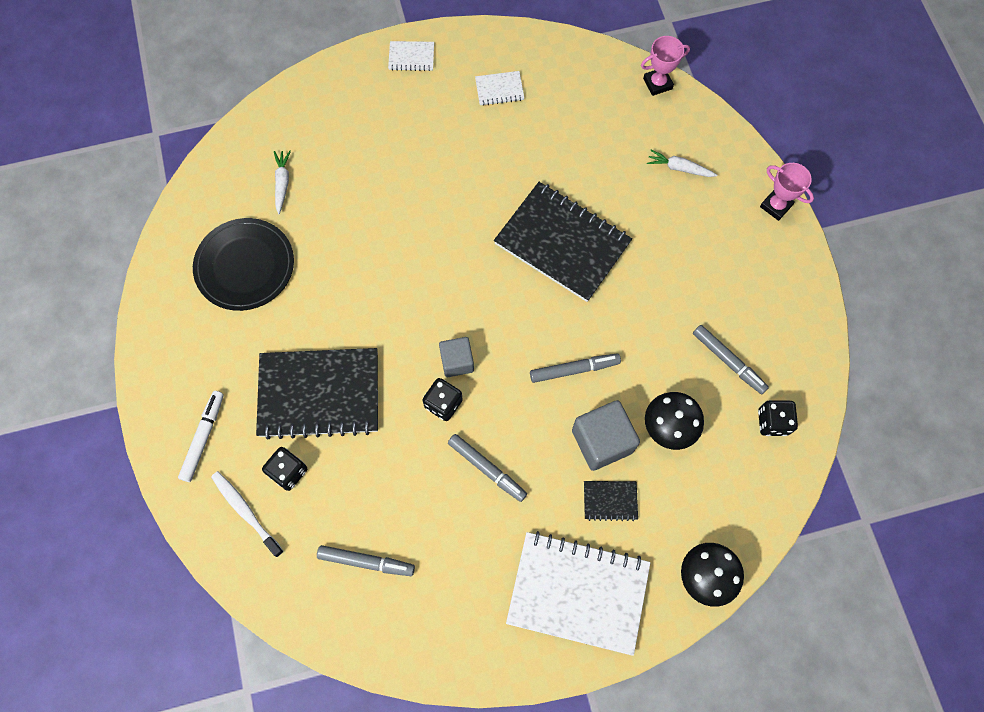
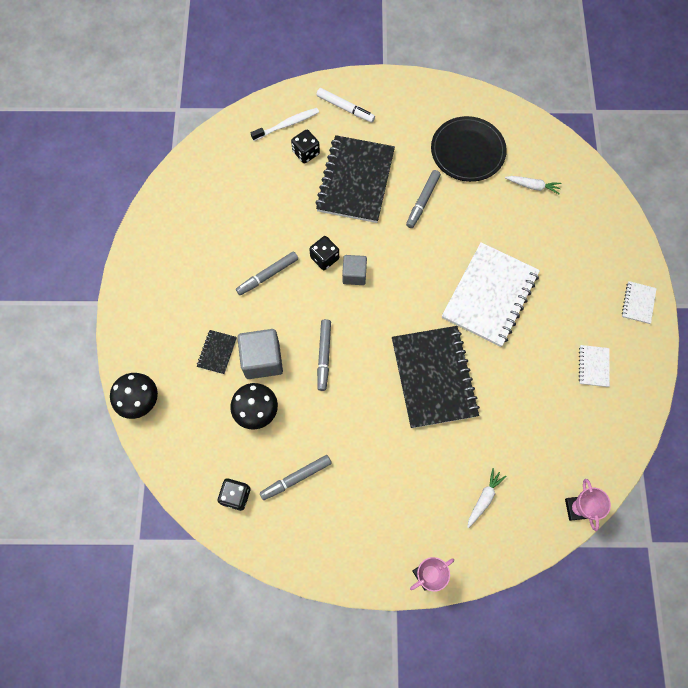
camera: 105 degrees right, 0 degrees up
(366, 562) = (230, 187): grey marker -> grey marker (422, 201)
(562, 243) = (434, 377): black notebook -> black notebook turned 60 degrees counterclockwise
(578, 592) = (162, 312): white notebook -> white notebook (490, 296)

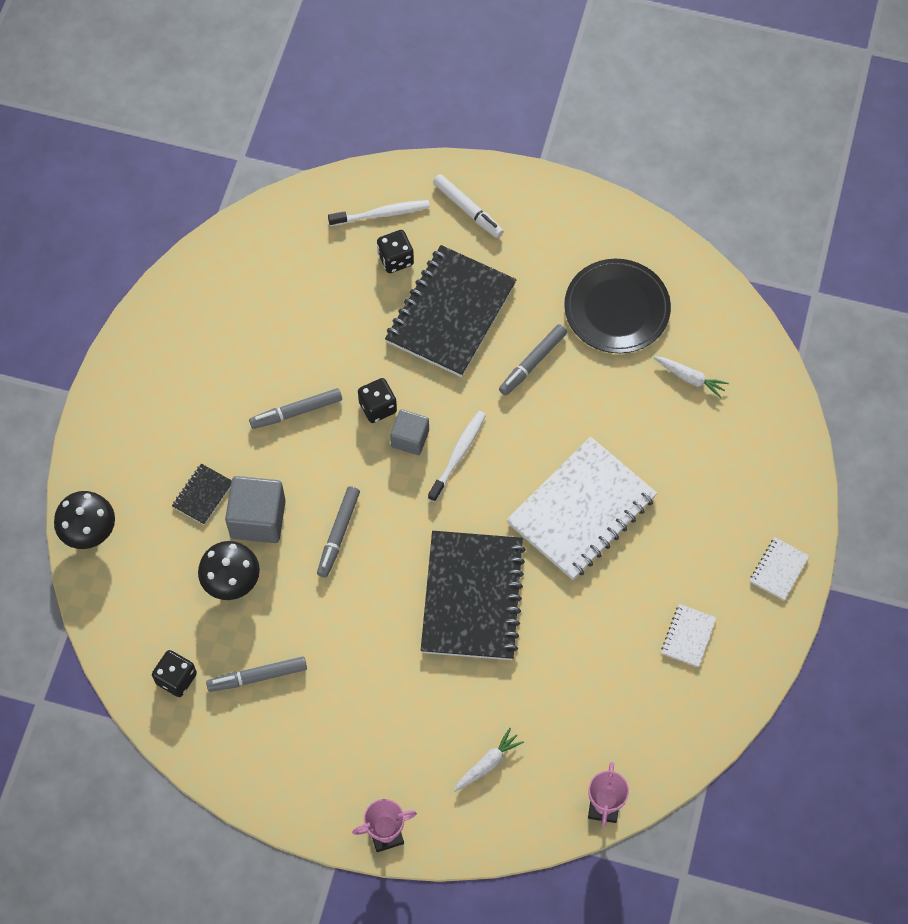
camera: 15 degrees right, 5 degrees down
(391, 278) = (458, 455): none -> white toothbrush

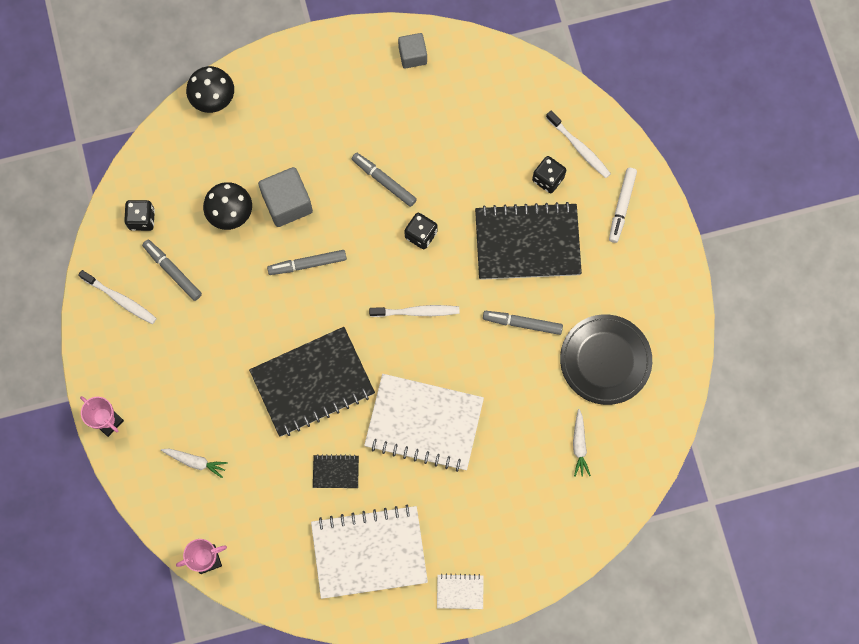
camera: 60 degrees right, 10 degrees up
(202, 495) = (284, 156): black notebook -> black notebook (336, 472)
(254, 749) = (120, 299): none -> white toothbrush
(410, 438) = (409, 271): grey cube -> grey cube (412, 56)
(688, 636) = (369, 552): white notebook -> white notebook, size x2.33

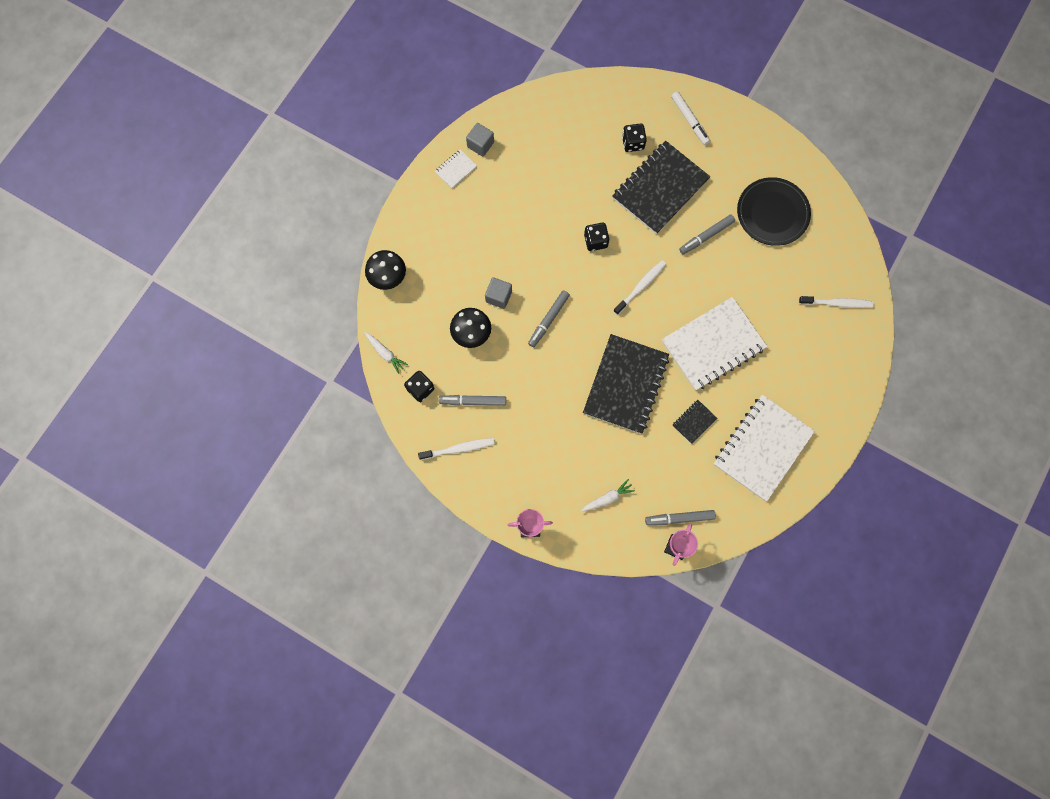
camera: 45 degrees left, 0 degrees up
(287, 203) = (498, 296): grey cube -> grey cube, size x0.63
(384, 181) = (541, 231): grey marker -> grey marker (679, 518)
(460, 591) = (835, 419): white notebook -> white notebook (456, 169)
(579, 147) = (631, 110): white toothbrush -> white toothbrush (837, 303)
(579, 445) = (809, 273): white carrot -> white carrot (385, 353)

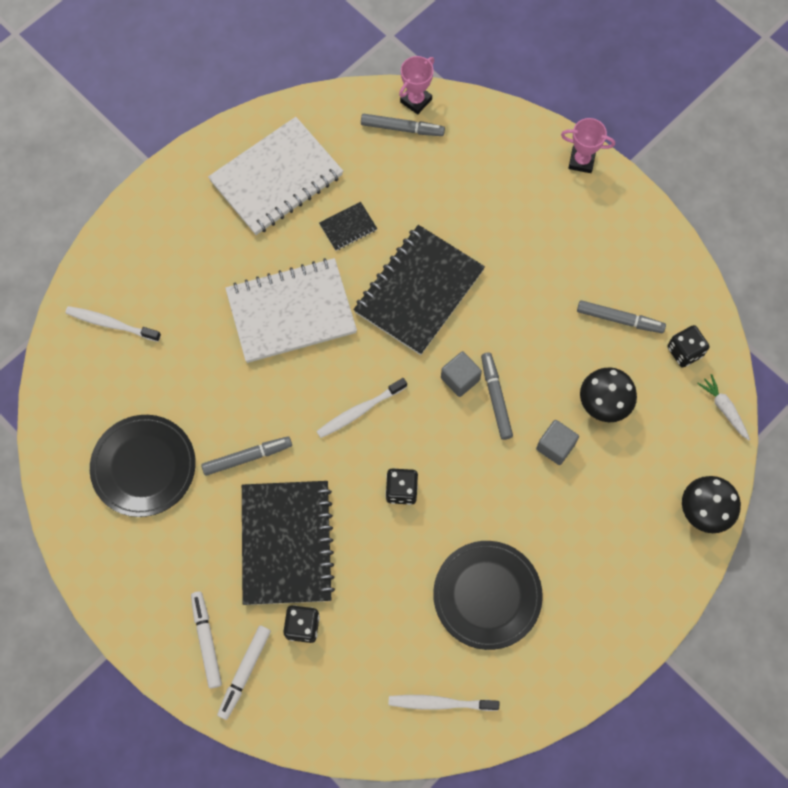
camera: 165 degrees left, 5 degrees down
(456, 169) = (575, 653): white notebook -> none
(458, 448) = (649, 268): white toothbrush -> white toothbrush (440, 703)
(480, 145) = (530, 685): grey cube -> grey cube (460, 379)
(521, 190) = (487, 595): none -> black plate
(548, 320) = (496, 398): grey marker -> grey marker turned 60 degrees counterclockwise
(607, 498) = (480, 169): white carrot -> none
(659, 108) = (244, 672): none -> white marker
(660, 189) = (287, 543): black notebook -> black notebook turned 60 degrees counterclockwise

